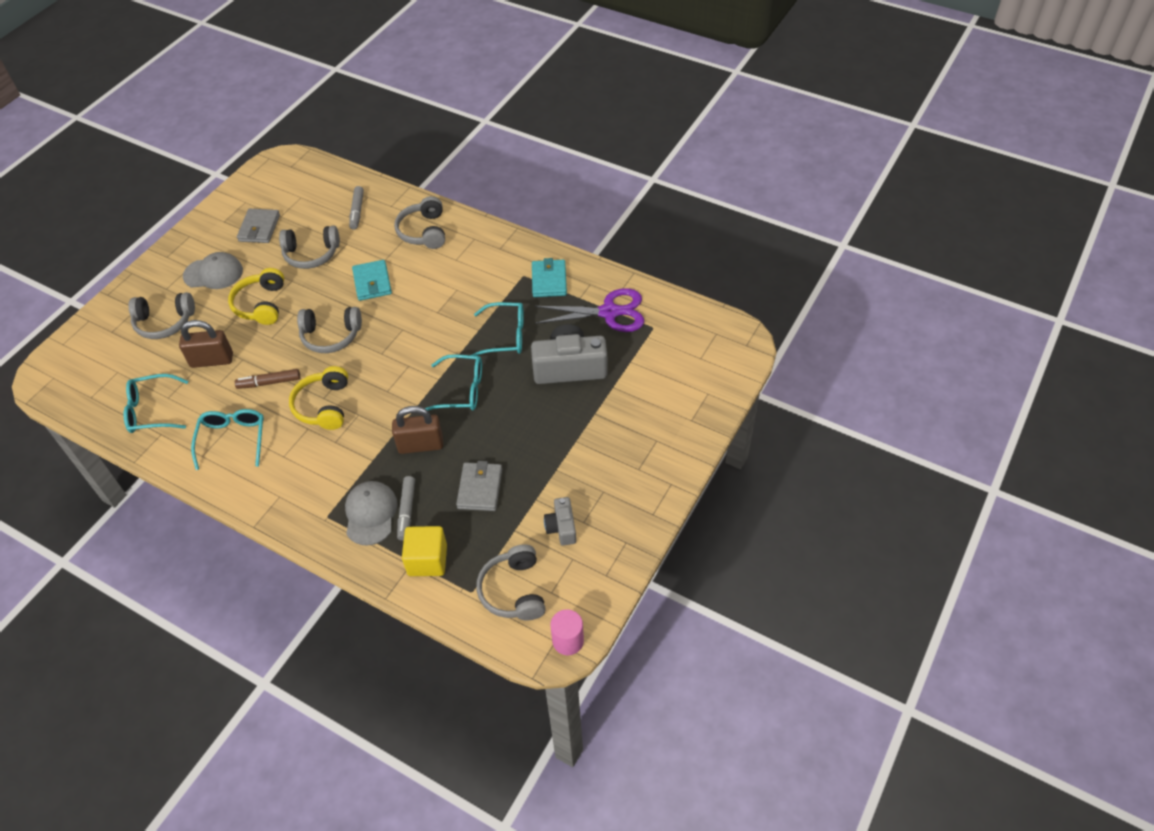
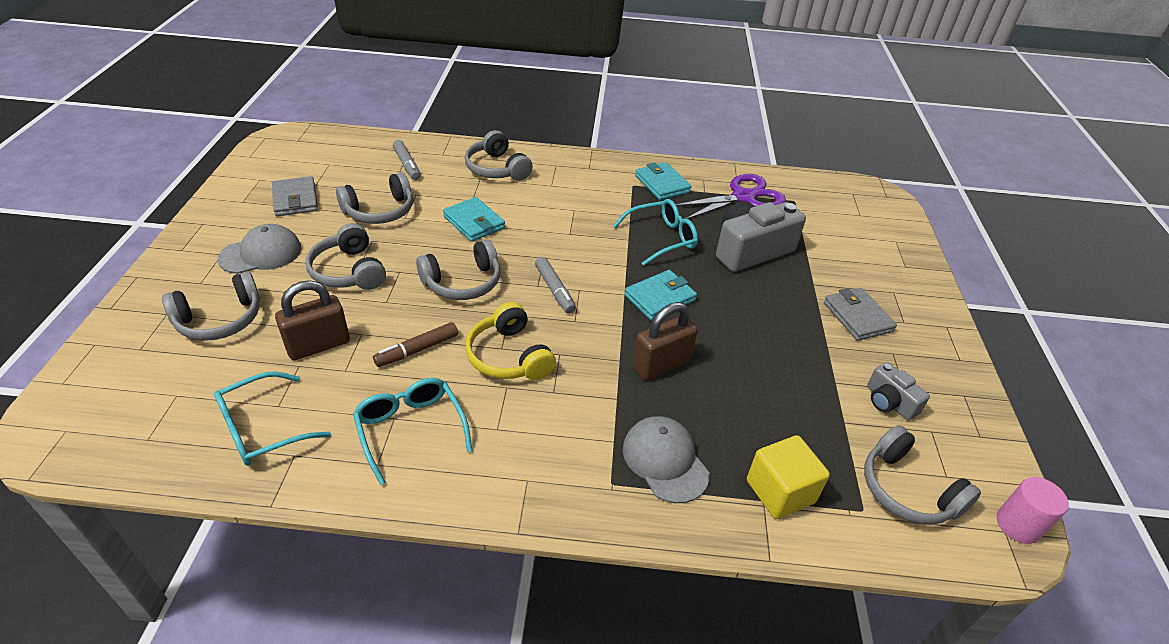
camera: 30 degrees left, 10 degrees down
(261, 304) = (349, 271): yellow headphones -> grey headphones
(407, 510) = (706, 442): grey marker -> grey marker (554, 290)
(462, 390) = (660, 298): turquoise glasses -> turquoise wallet
(480, 488) = (767, 390): grey wallet -> grey wallet (857, 317)

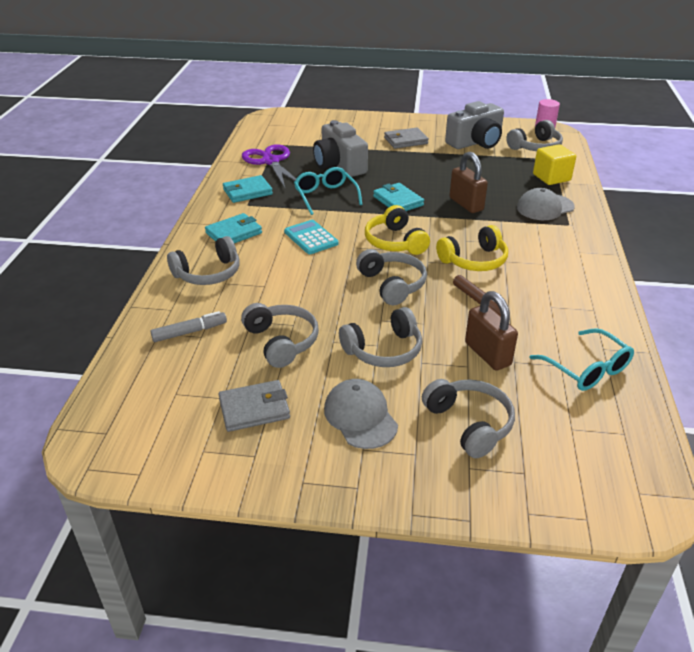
camera: 85 degrees left, 5 degrees down
(410, 429) = (558, 298): turquoise glasses -> none
(474, 222) = (303, 283): turquoise wallet -> turquoise wallet (234, 233)
(554, 290) = (395, 242): grey marker -> yellow headphones
(563, 227) = (311, 238): none -> turquoise calculator
(889, 402) = (475, 142): grey camera -> grey camera, size x1.89

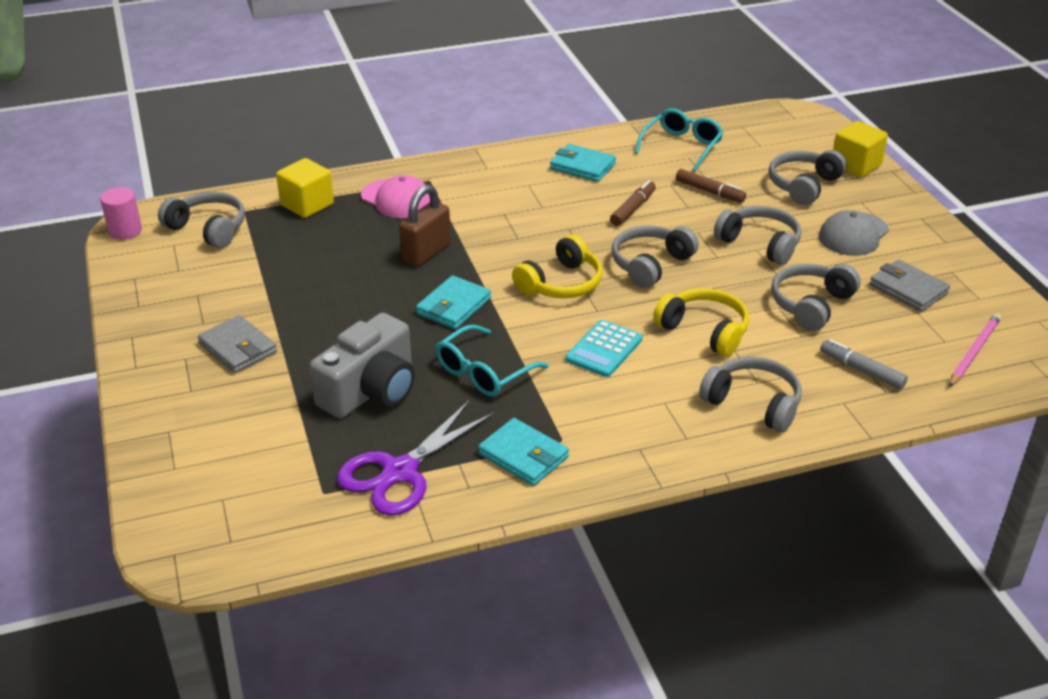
camera: 115 degrees left, 0 degrees up
(148, 403) = (974, 352): none -> pink pencil
(234, 233) = (647, 420): turquoise wallet -> turquoise wallet (582, 166)
(474, 260) = (557, 224): yellow headphones -> yellow headphones (704, 331)
(475, 142) = (214, 281): grey camera -> none
(487, 354) = (709, 192): brown padlock -> brown marker
(494, 490) = (855, 165): none -> yellow cube
(545, 207) = (397, 199): grey cap -> pink cap

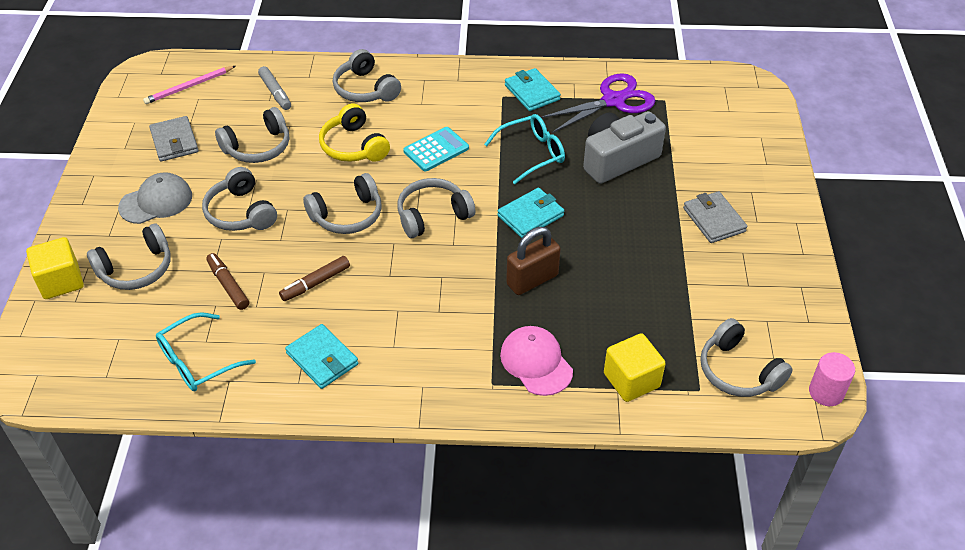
camera: 160 degrees left, 10 degrees up
(561, 283) = (433, 215): yellow headphones -> grey headphones

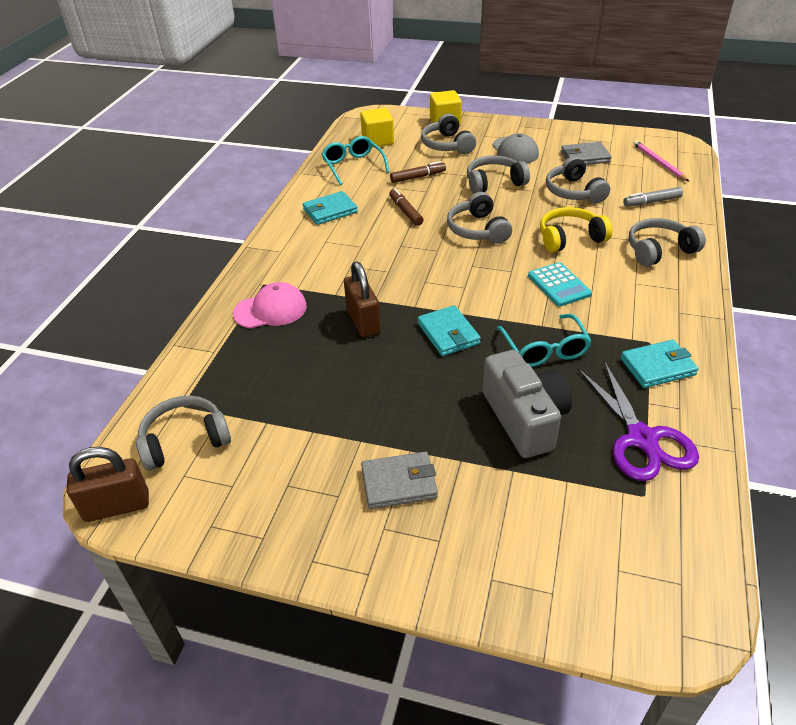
camera: 105 degrees right, 5 degrees down
(433, 215) = (465, 274): grey headphones -> none
(631, 380) = (220, 362): yellow cube -> yellow cube (377, 140)
(826, 392) = (117, 506): pink cylinder -> brown padlock

